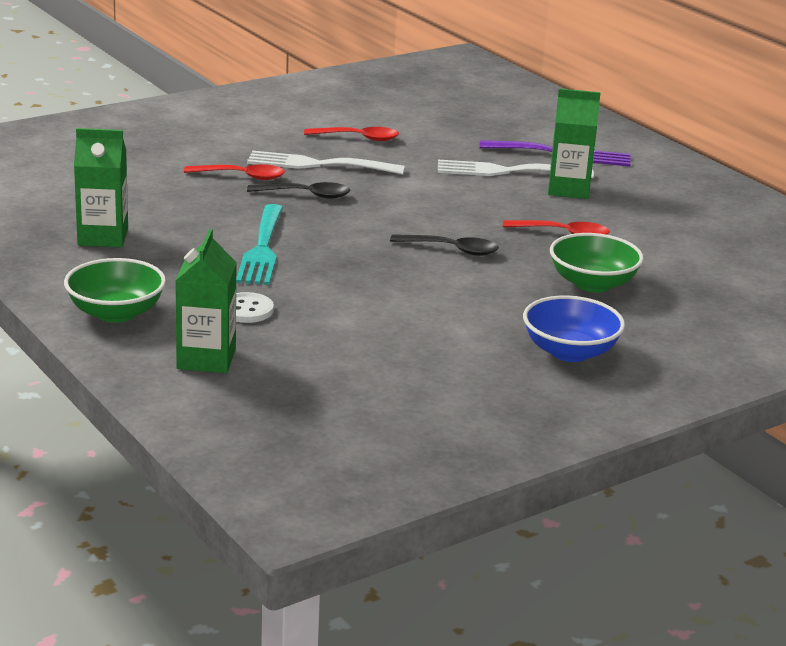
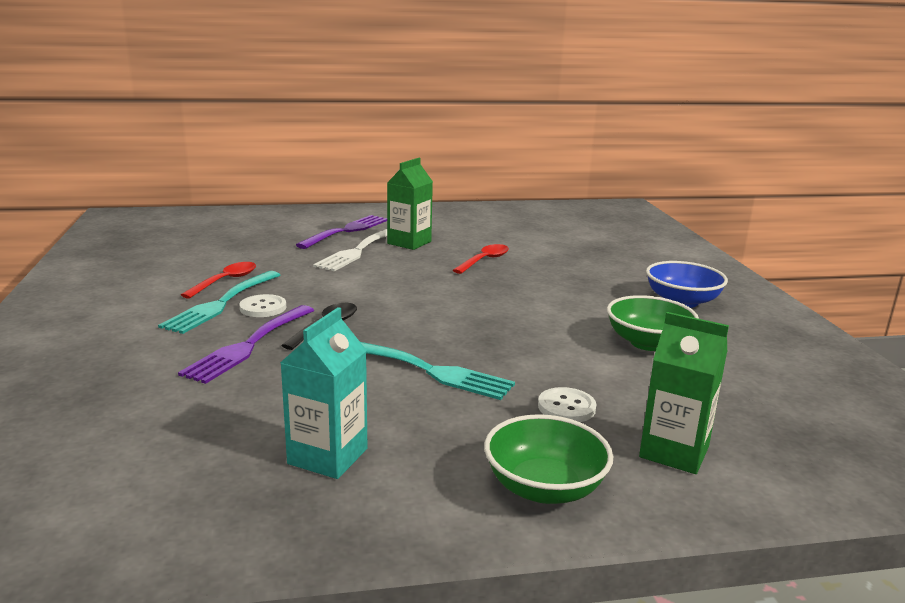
camera: 65 degrees left, 5 degrees down
(103, 237) = (328, 456): green carton -> turquoise carton
(242, 176) = (248, 345): red spoon -> purple fork
(309, 148) = (221, 304): none -> turquoise fork
(318, 164) = (263, 308): white fork -> white button
(452, 250) = (487, 298): black spoon -> none
(592, 284) = (573, 271): green bowl -> green bowl (648, 343)

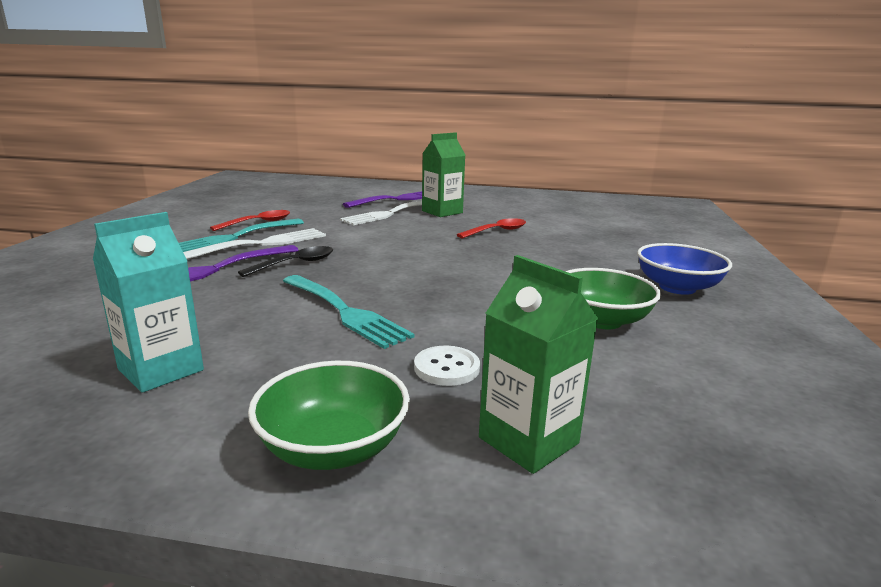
camera: 20 degrees right, 0 degrees up
(263, 308) = (262, 244): white button -> white fork

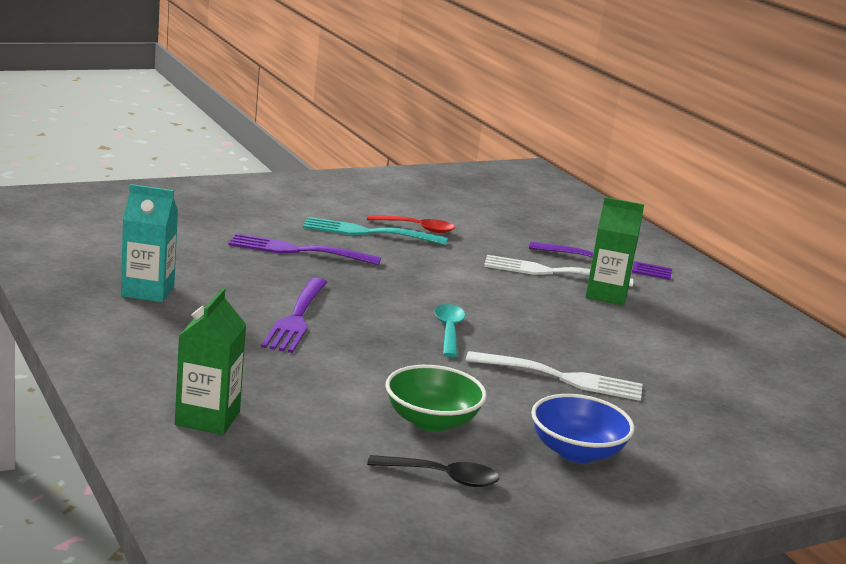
camera: 50 degrees right, 0 degrees up
(262, 244) = (373, 247): white fork -> white fork (562, 378)
(295, 264) = (353, 273): black spoon -> black spoon (442, 477)
(333, 448) = (134, 363): green bowl -> none
(344, 312) = (296, 318): turquoise fork -> purple fork
(443, 265) = (448, 331): none -> turquoise spoon
(446, 368) = (263, 374): white button -> none
(497, 231) = (593, 335): red spoon -> none

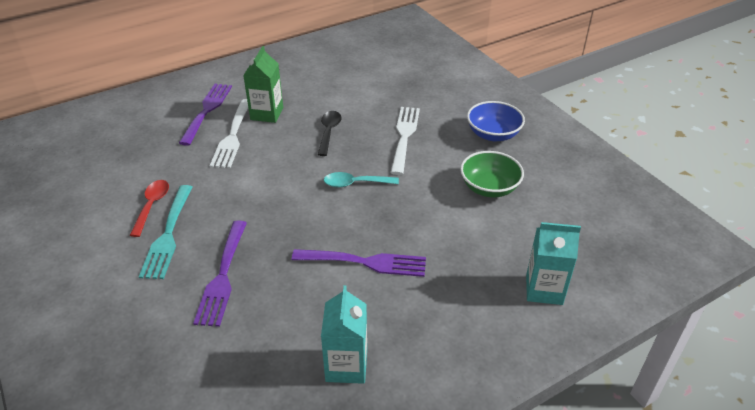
camera: 90 degrees left, 20 degrees up
(207, 418) = (544, 289): green carton -> turquoise carton
(442, 477) = (551, 182): black spoon -> black spoon (329, 132)

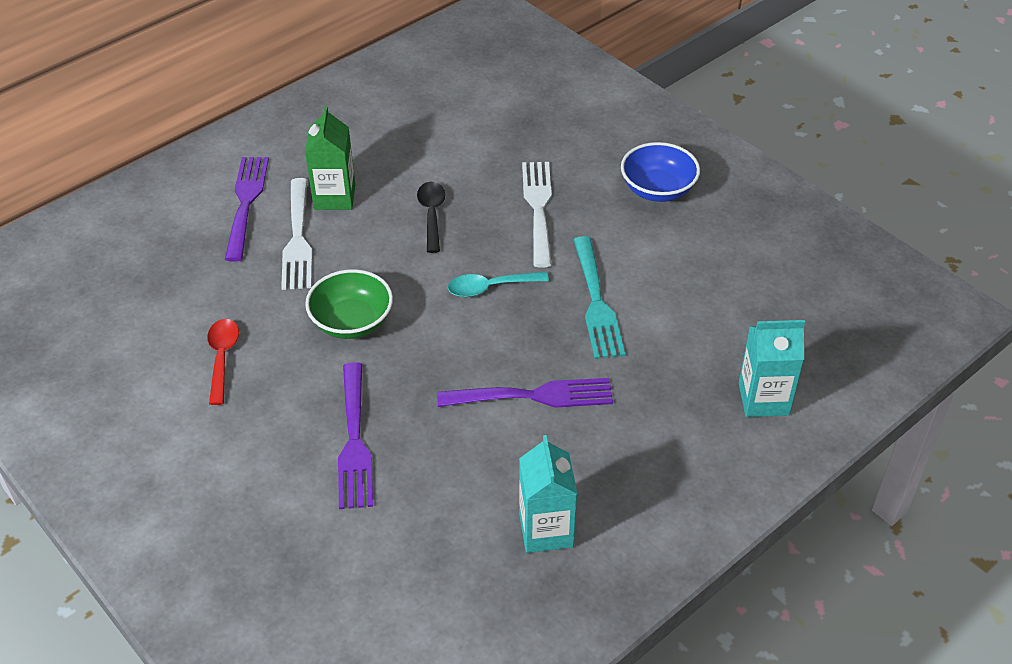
camera: 10 degrees left, 5 degrees up
(168, 235) = (260, 396): turquoise fork -> turquoise fork (596, 302)
(489, 188) = (668, 270): green bowl -> green bowl (352, 322)

